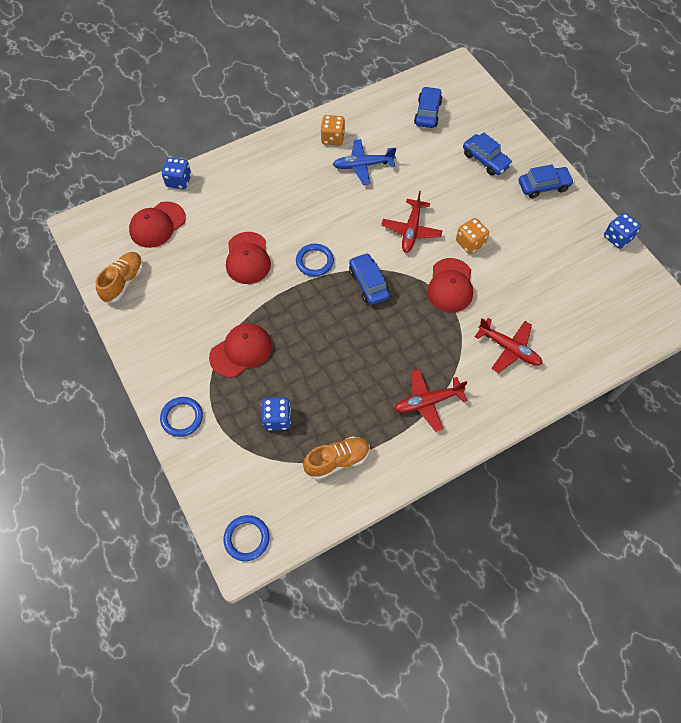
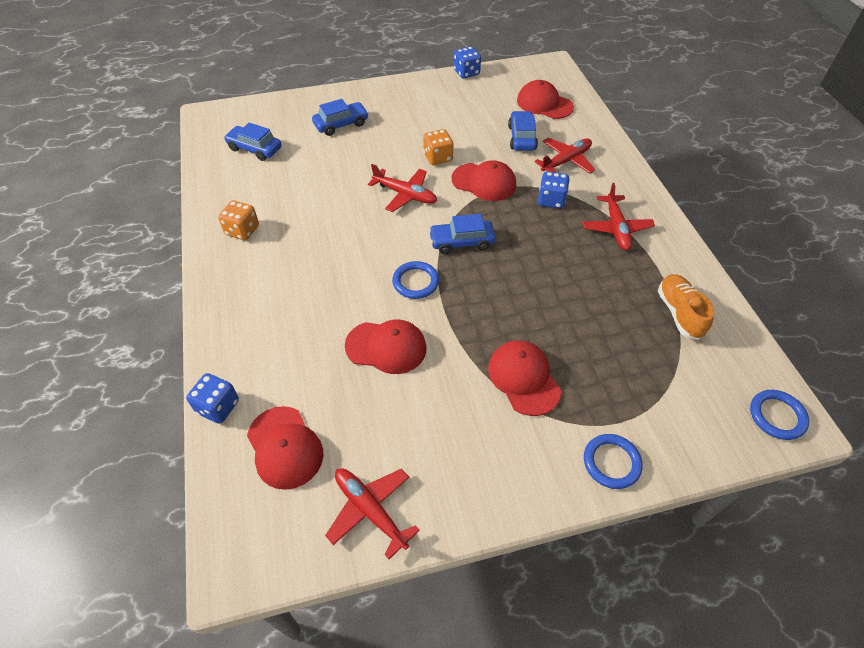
camera: 75 degrees left, 10 degrees down
(123, 282) = (370, 510): orange shoe -> red plane
(277, 419) = (623, 358): blue dice -> blue dice (551, 200)
(363, 165) = (298, 213): blue plane -> none
(543, 186) = (391, 98): blue car -> blue car (522, 138)
(596, 317) = (544, 104): none -> red cap

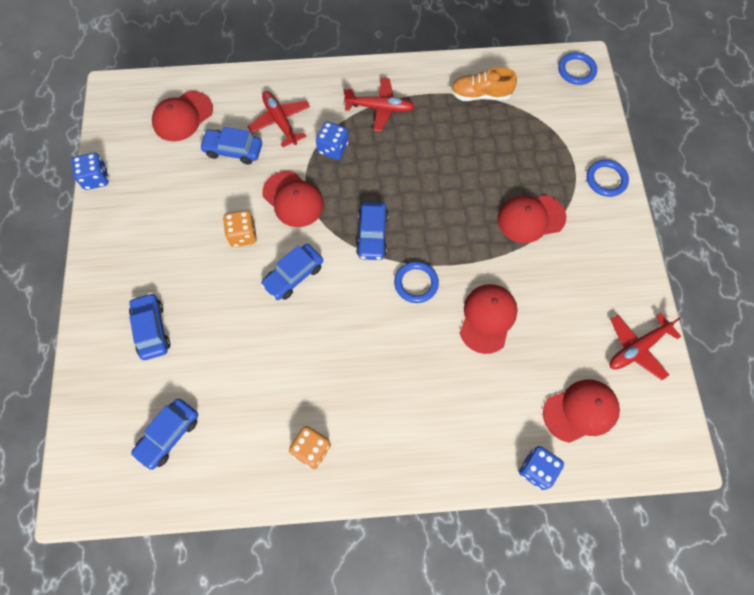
camera: 80 degrees left, 15 degrees up
(405, 194) = (293, 276): red plane -> blue car
(484, 182) = (293, 199): red cap -> red cap turned 105 degrees clockwise

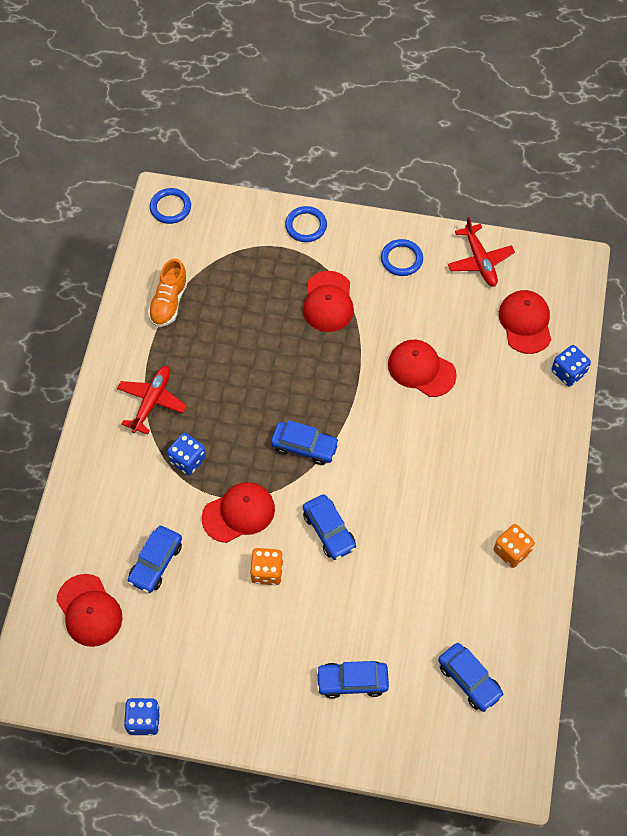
camera: 75 degrees left, 5 degrees down
(280, 122) = (134, 506): red plane -> none
(416, 283) = (369, 420): blue ring -> blue ring (401, 259)

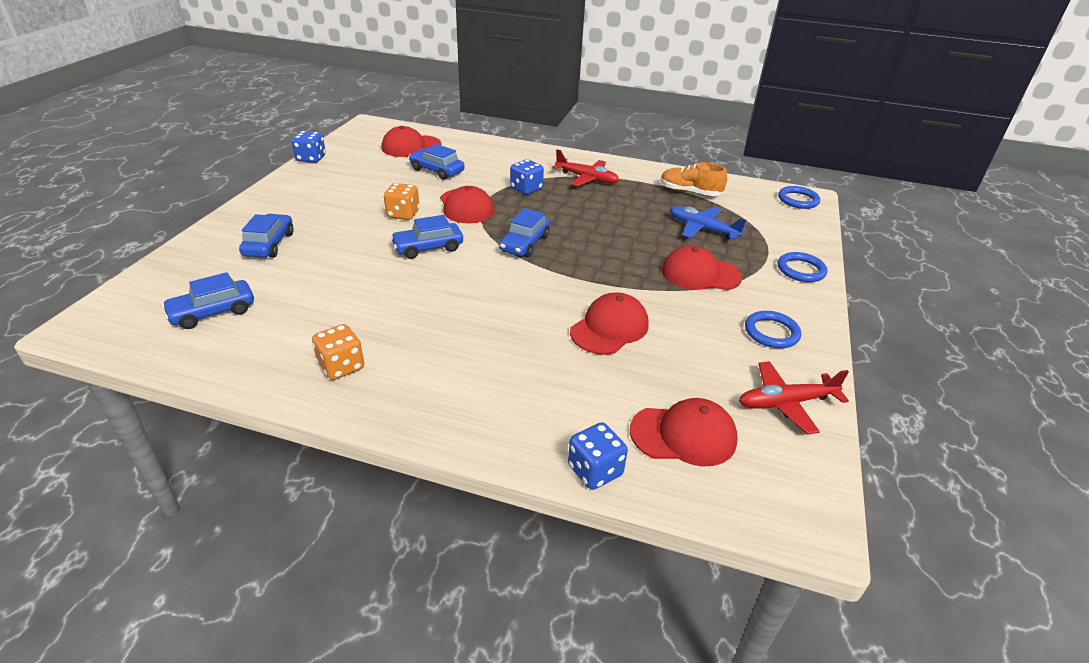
camera: 95 degrees right, 25 degrees down
(247, 295) = (702, 229): none -> blue plane

